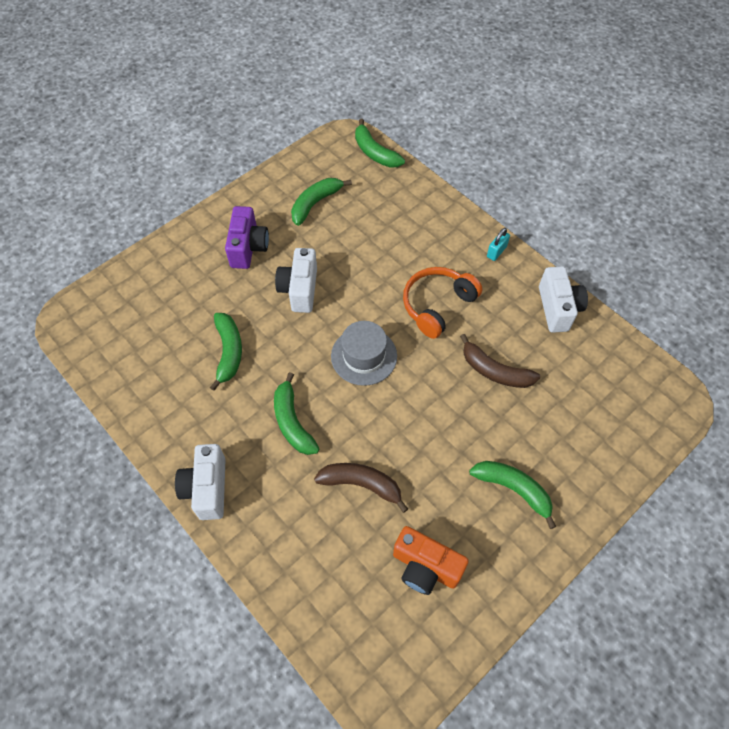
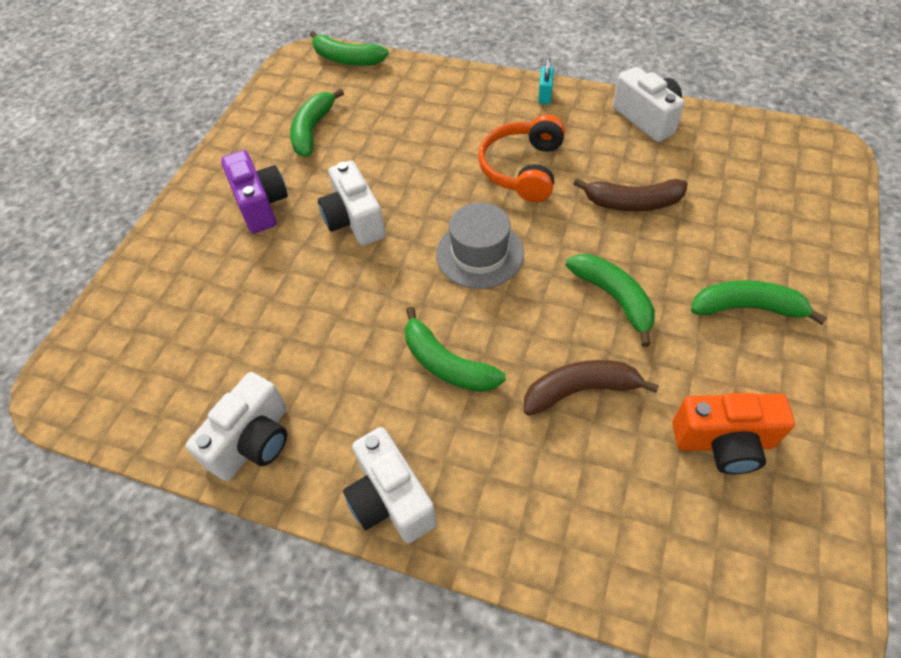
camera: 25 degrees left, 5 degrees down
(153, 410) = (253, 441): none -> white camera
(229, 352) = (311, 325): green banana -> green banana (614, 298)

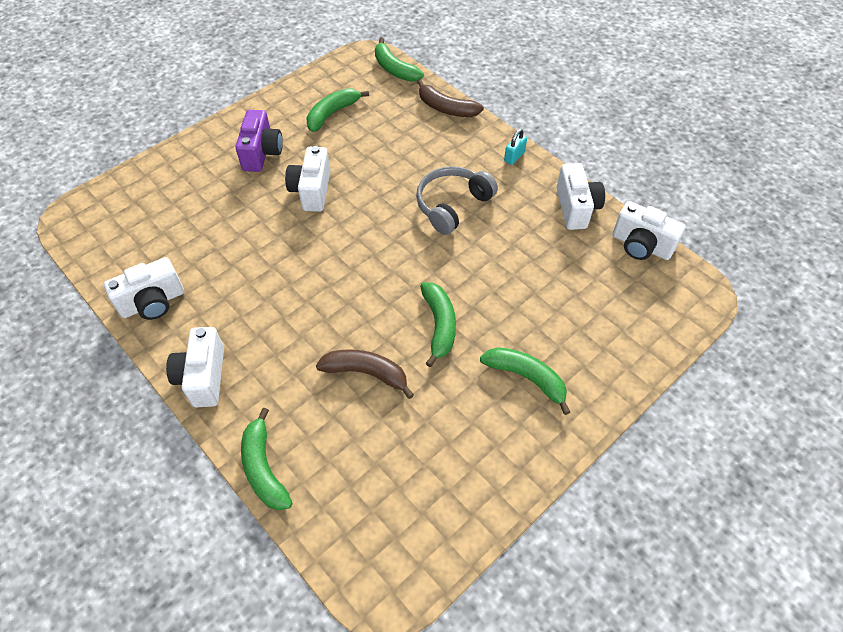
camera: 25 degrees right, 0 degrees up
(446, 364) = (297, 313): green banana -> green banana (264, 468)
(479, 254) = (374, 252): grey hat -> none
(523, 169) = (452, 205): orange headphones -> grey headphones
(632, 203) = (510, 266): brown banana -> brown banana (446, 108)
(723, 442) = (431, 454): orange camera -> none
(737, 127) = (641, 245): none -> white camera

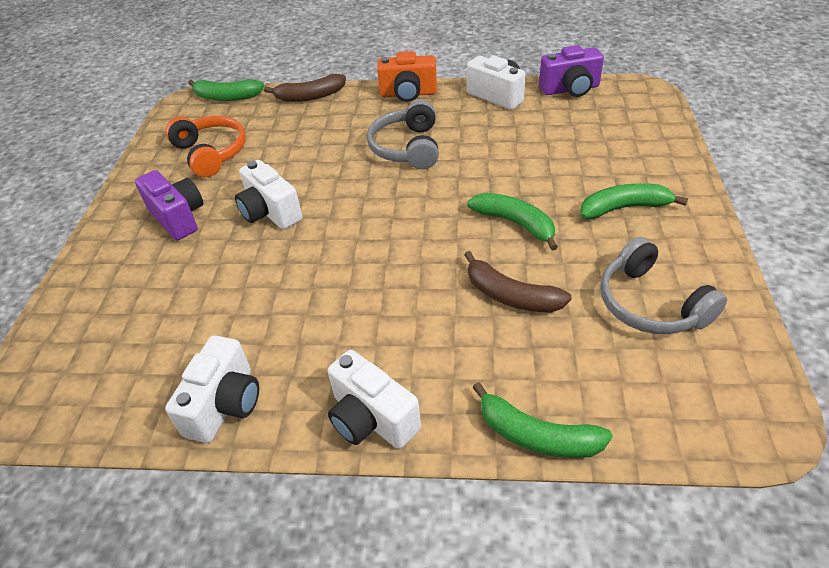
camera: 40 degrees left, 10 degrees down
(332, 114) = (211, 153): green banana -> orange headphones
(366, 373) = (511, 296): brown banana -> brown banana turned 120 degrees counterclockwise
(438, 458) = (650, 303): none -> grey headphones
(514, 156) = (408, 94): turquoise padlock -> orange camera
(641, 245) = (570, 89): white camera -> purple camera

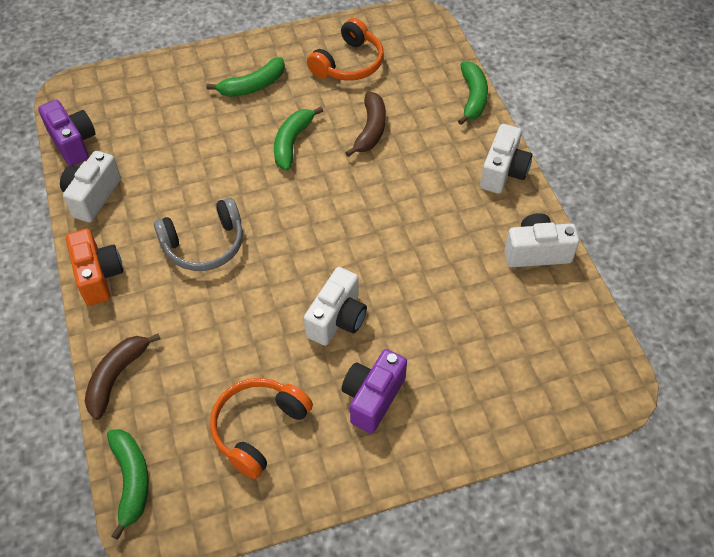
camera: 115 degrees left, 10 degrees up
(310, 96) = (117, 377): brown banana -> brown banana turned 120 degrees counterclockwise
(624, 208) = (253, 86): green banana -> green banana turned 90 degrees counterclockwise
(650, 303) = (348, 63): grey headphones -> orange headphones

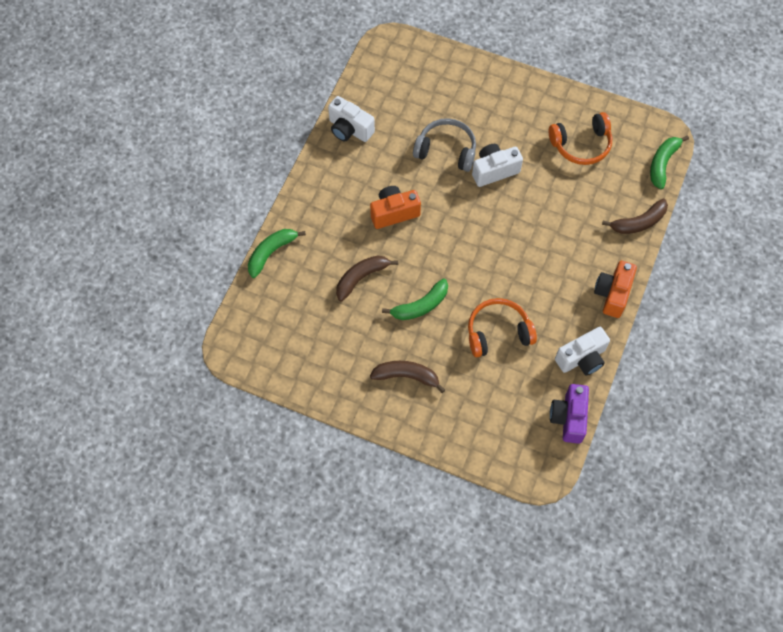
camera: 140 degrees left, 10 degrees up
(204, 244) = (534, 270): grey headphones -> grey headphones (446, 150)
(253, 86) = (406, 376): green banana -> brown banana
(348, 63) = (323, 345): orange headphones -> orange headphones (498, 332)
(372, 398) = (511, 119): purple camera -> none
(400, 203) = (394, 213): none -> orange camera
(503, 172) = (312, 188): white camera -> none

